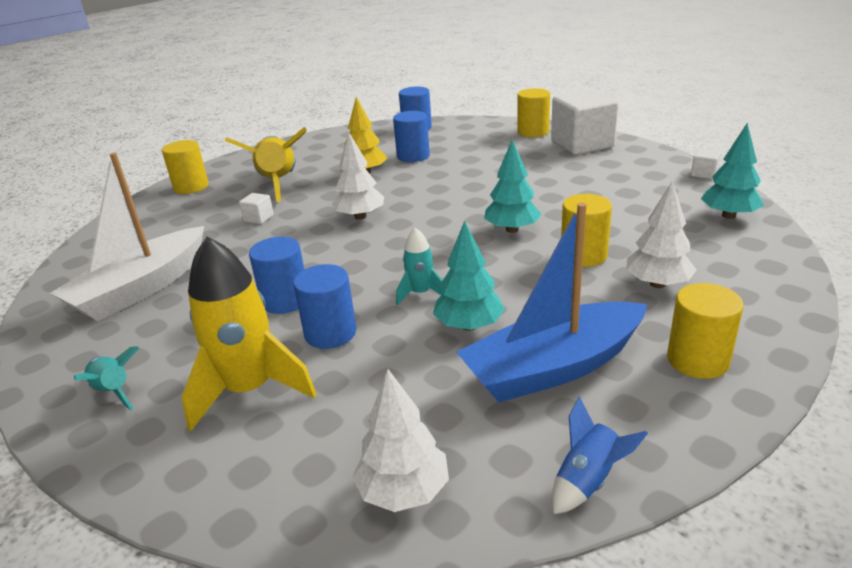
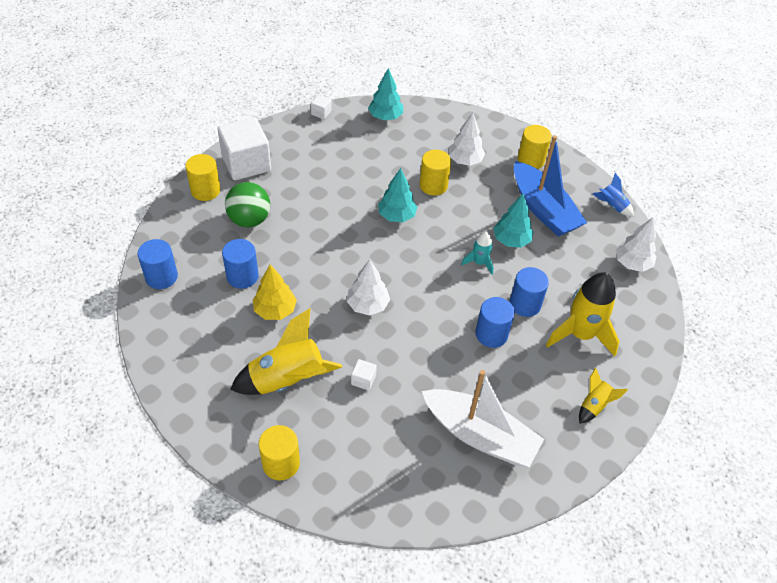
camera: 100 degrees left, 20 degrees up
(113, 391) = (594, 405): turquoise rocket -> yellow rocket
(493, 152) = (249, 220): none -> green ball

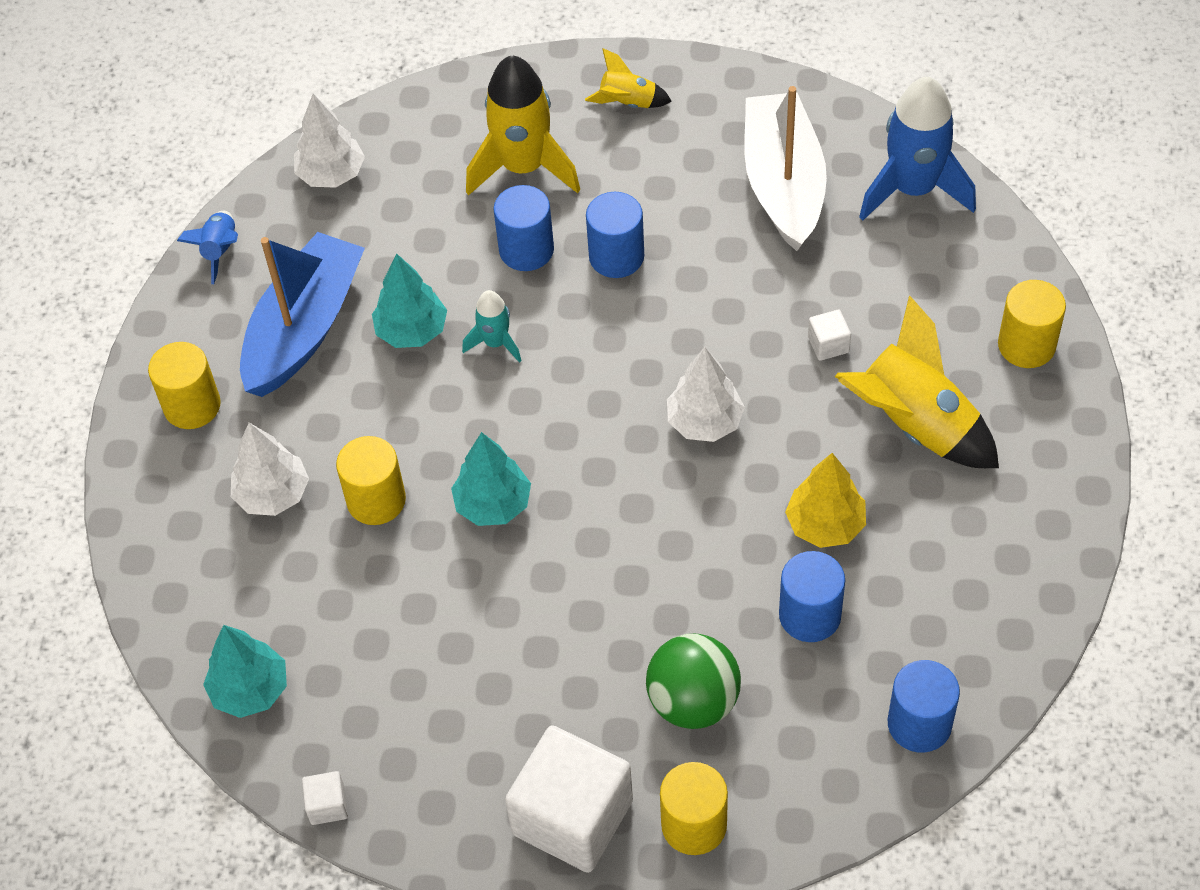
camera: 120 degrees left, 5 degrees up
(424, 494) = (913, 189): none -> blue rocket

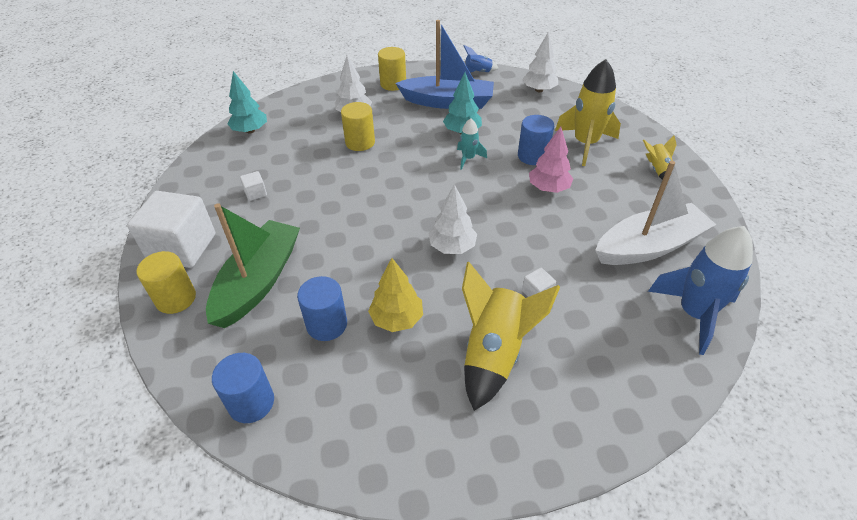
camera: 70 degrees right, 10 degrees down
(327, 805) = (191, 165): white cube -> white cube (255, 193)
(493, 504) = (369, 179): turquoise tree -> none
(616, 256) = (548, 188): blue cylinder -> pink tree
(693, 701) = (258, 281): green ball -> green boat
(1026, 345) = (598, 412): yellow cylinder -> none

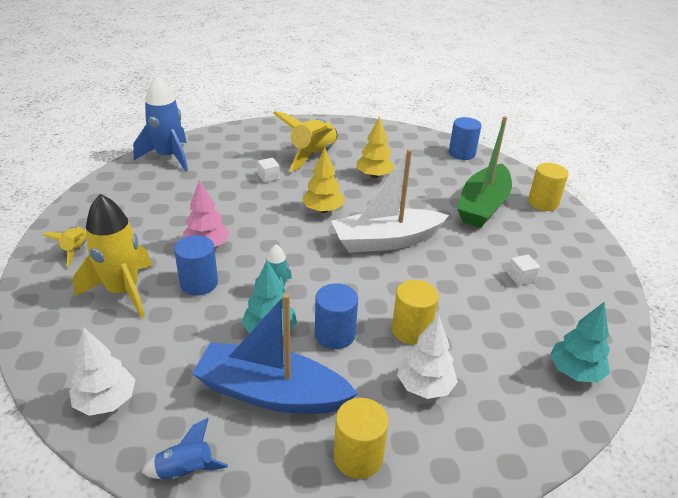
camera: 175 degrees left, 10 degrees down
(182, 247) = (564, 236): white cube -> none
(327, 324) = (423, 178): blue cylinder -> blue cylinder (335, 335)
(452, 247) = (323, 210): white tree -> yellow tree
(649, 246) = (158, 193): white boat -> white boat (386, 241)

